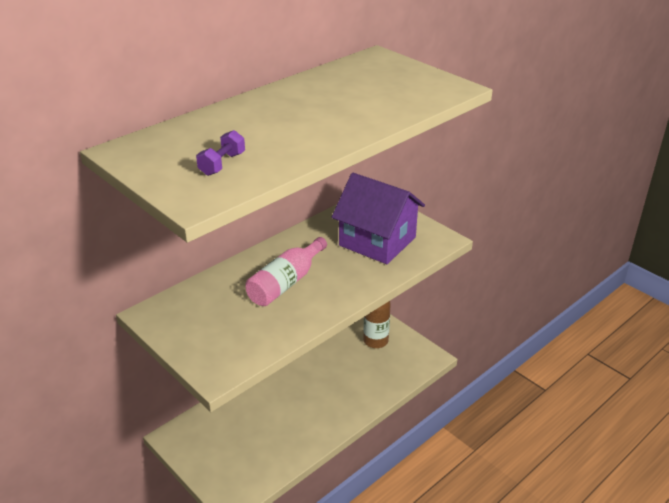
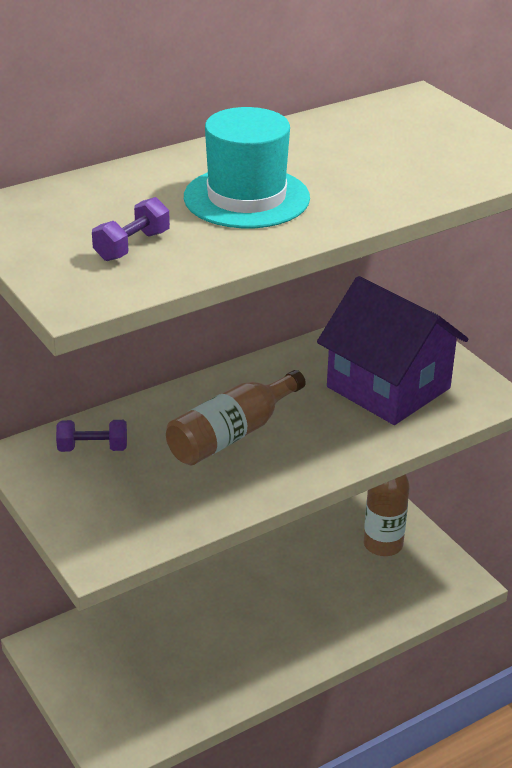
camera: 10 degrees right, 0 degrees up
(197, 303) = (93, 448): none -> purple dumbbell
(286, 283) = (232, 434): pink bottle -> brown bottle
(288, 126) = (246, 198): none -> turquoise hat

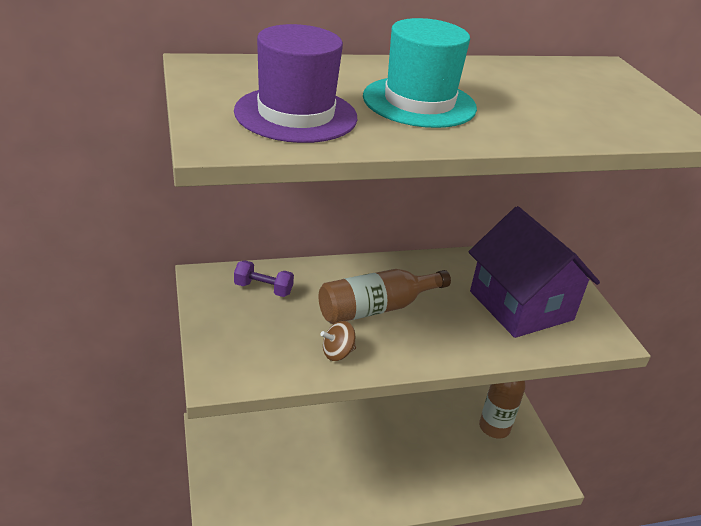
camera: 15 degrees right, 0 degrees up
(132, 246) = (296, 114): purple dumbbell -> purple hat
(212, 495) = (337, 353): none -> brown spinning top

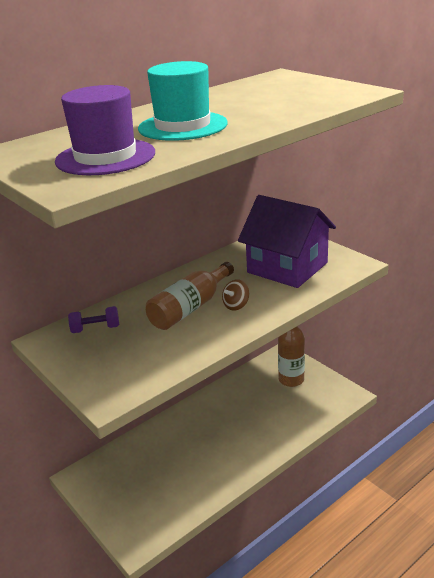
camera: 20 degrees left, 5 degrees down
(337, 353) = (184, 346): brown spinning top -> brown spinning top (236, 305)

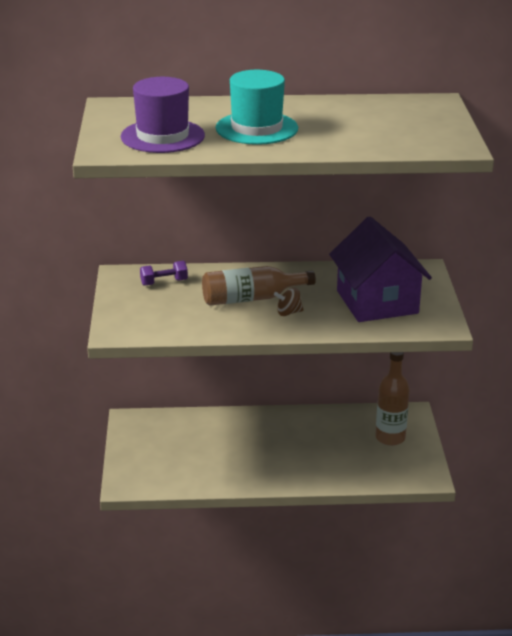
camera: 35 degrees right, 0 degrees up
(95, 329) = (164, 282): purple dumbbell -> purple dumbbell turned 45 degrees counterclockwise

